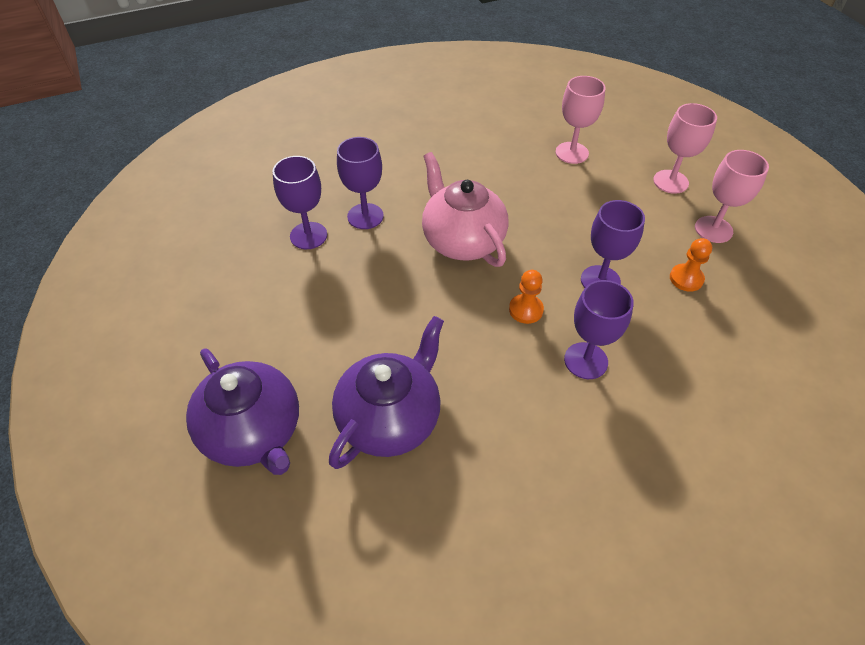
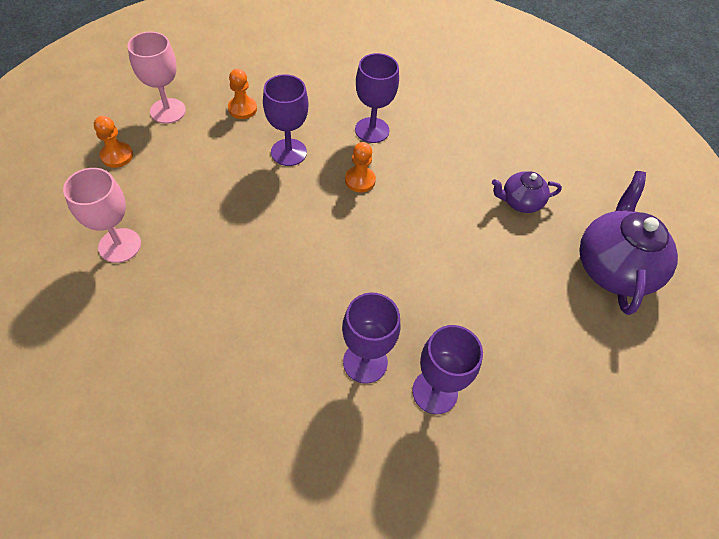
camera: 135 degrees left, 5 degrees up
(390, 419) = (520, 202): purple teapot -> purple teapot, size x0.54
(462, 241) = (325, 261): pink teapot -> none
(670, 182) = (117, 156): pink goblet -> orange pawn

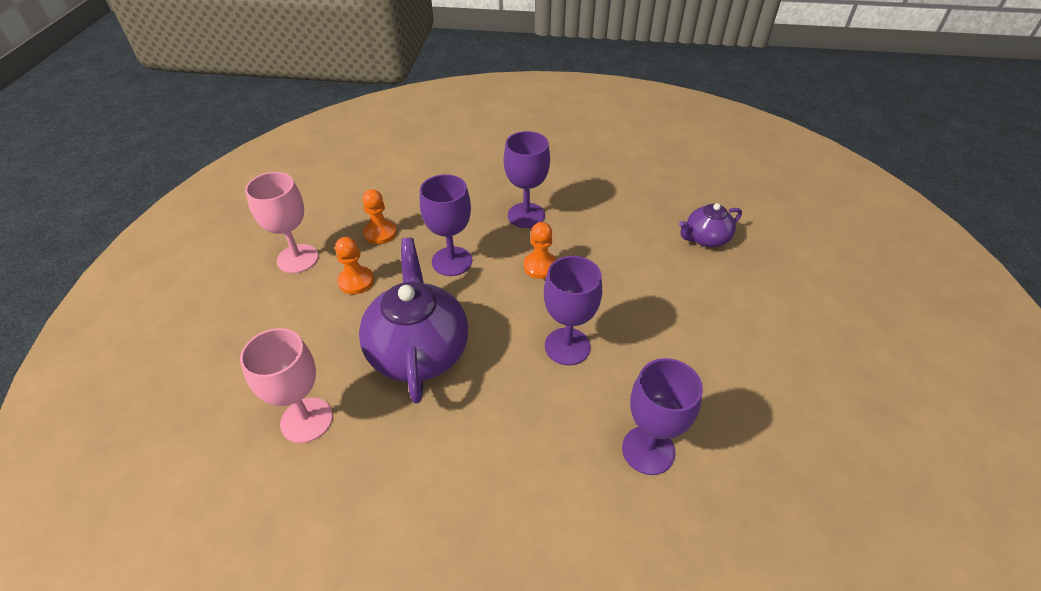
camera: 15 degrees left, 10 degrees down
(117, 156) = (259, 322): orange pawn -> orange pawn (356, 281)
(435, 392) = (736, 454): purple goblet -> purple goblet (567, 346)
(613, 267) = (825, 271): purple teapot -> purple teapot (419, 350)

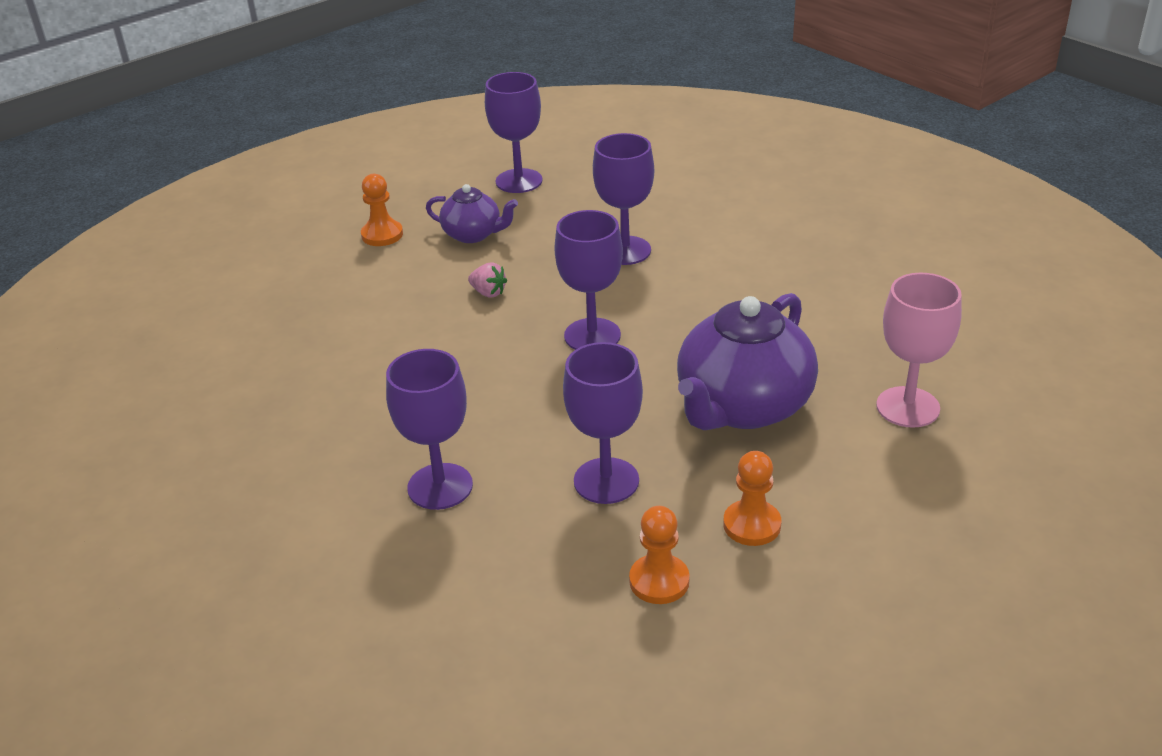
camera: 135 degrees left, 10 degrees down
(297, 259) = (812, 610): pink goblet -> none
(540, 266) = (514, 416): orange pawn -> orange pawn (382, 235)
(676, 337) = (488, 293): none -> pink strawberry
(705, 239) = (306, 344): purple teapot -> purple teapot (473, 234)
(849, 482) = (519, 181): none -> purple goblet

